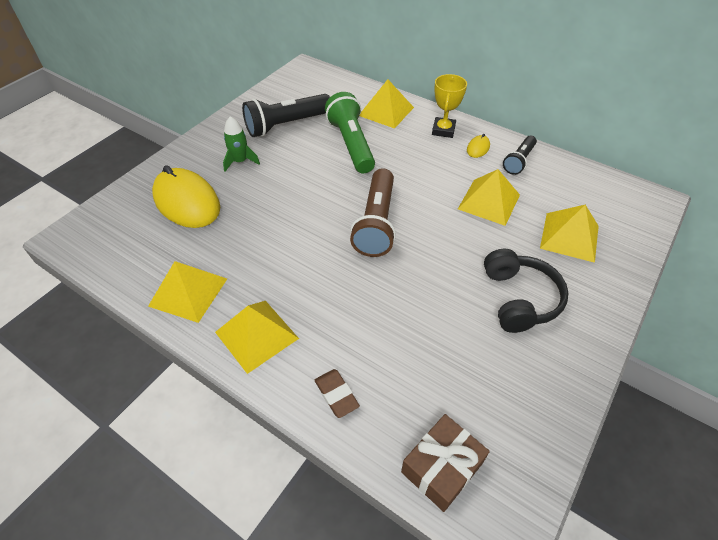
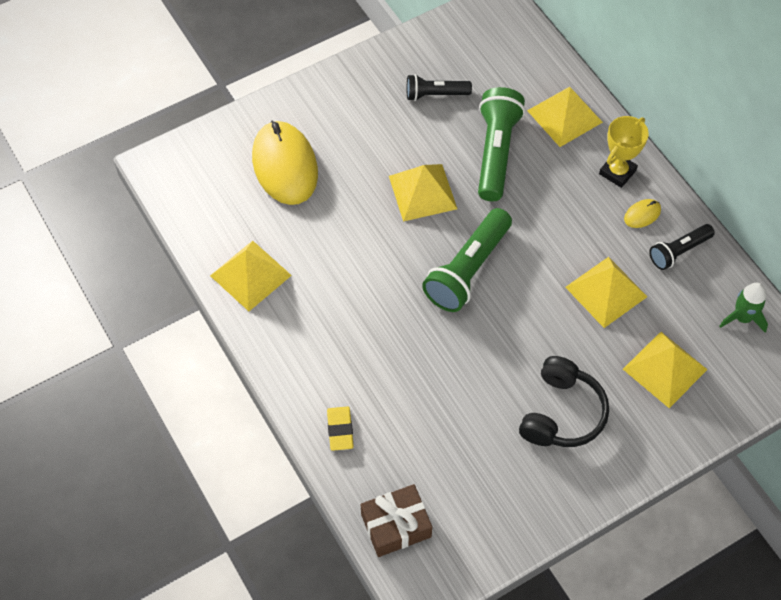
camera: 25 degrees right, 10 degrees up
(240, 161) = (360, 130): green rocket -> green rocket (742, 318)
(257, 335) = (295, 345): yellow pyramid -> yellow pyramid (423, 192)
(287, 125) = (435, 94): black flashlight -> black flashlight, size x0.59
(336, 395) = (340, 430): brown eraser -> yellow eraser
(376, 223) = (468, 270): brown flashlight -> green flashlight

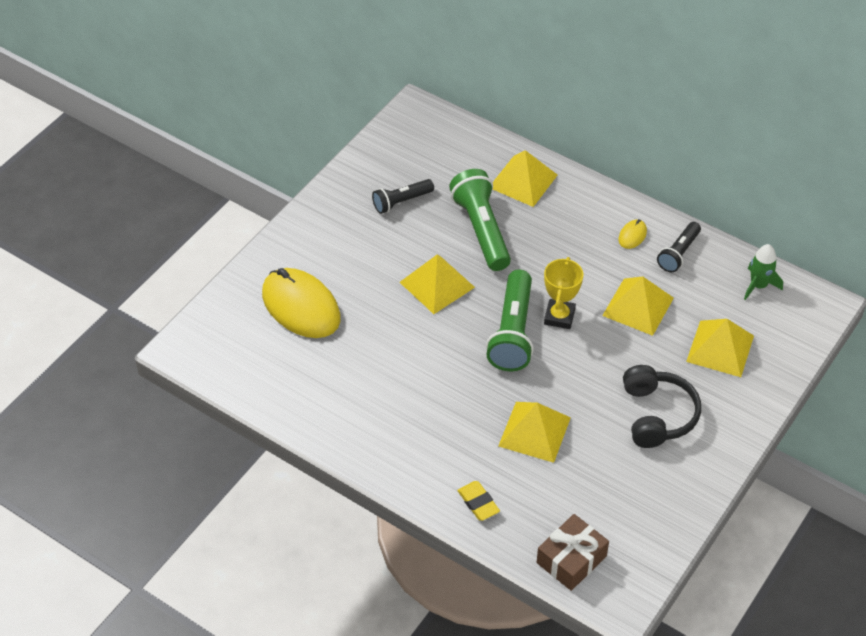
camera: 25 degrees left, 10 degrees down
(250, 275) = (323, 408): yellow pyramid -> yellow pyramid (534, 431)
(617, 172) = (593, 210): yellow trophy -> yellow trophy (559, 317)

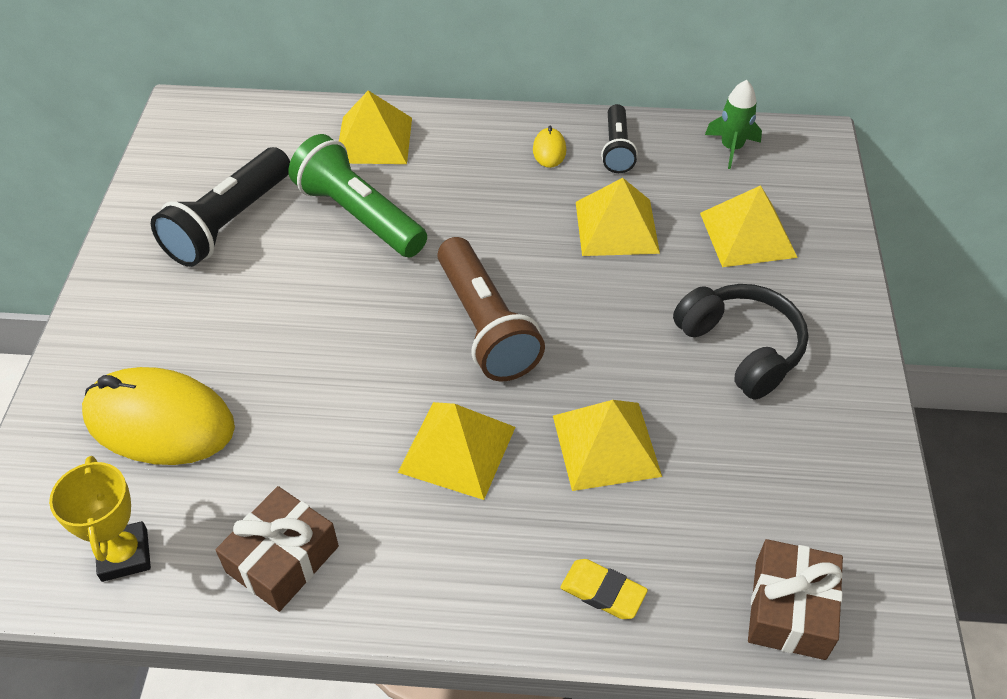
camera: 30 degrees left, 0 degrees up
(325, 408) = (282, 559): none -> brown gift
(401, 202) = (229, 223): black flashlight -> black flashlight, size x1.71
(437, 284) = (343, 307): yellow pyramid -> yellow pyramid (457, 449)
(512, 332) = (485, 325): green flashlight -> brown flashlight
(559, 317) = (531, 280): yellow trophy -> yellow trophy (124, 555)

